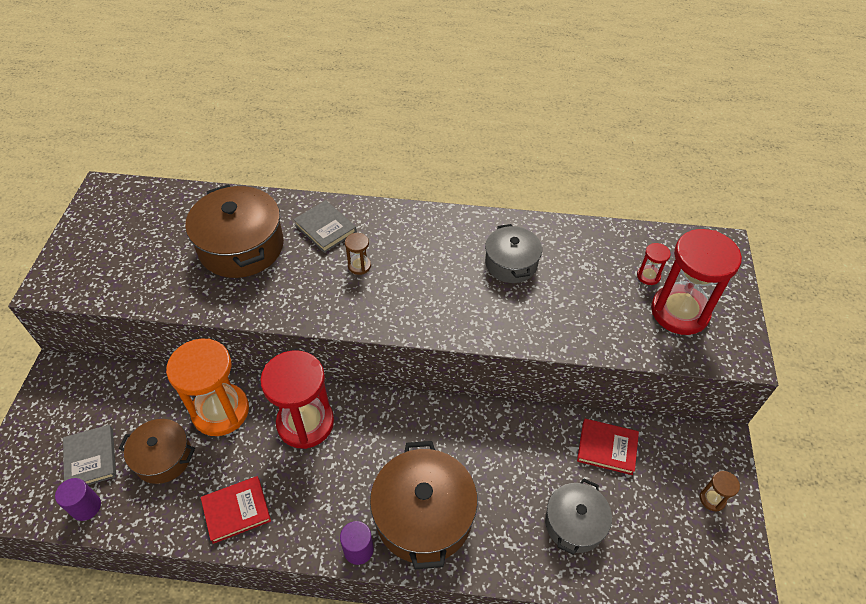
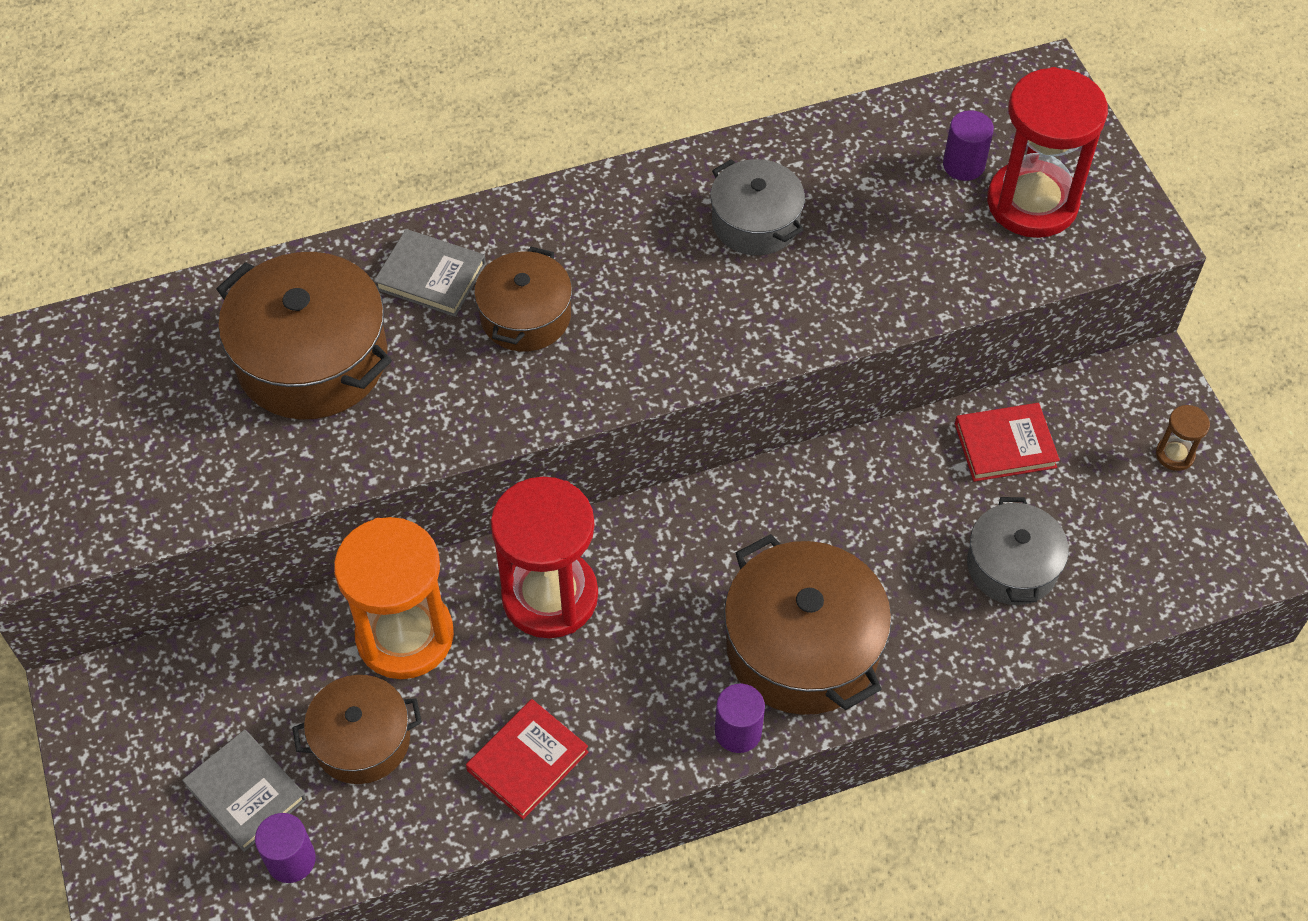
camera: 25 degrees left, 5 degrees up
(359, 266) = (525, 316): brown hourglass -> brown pot
(648, 276) = (963, 165): red hourglass -> purple cylinder

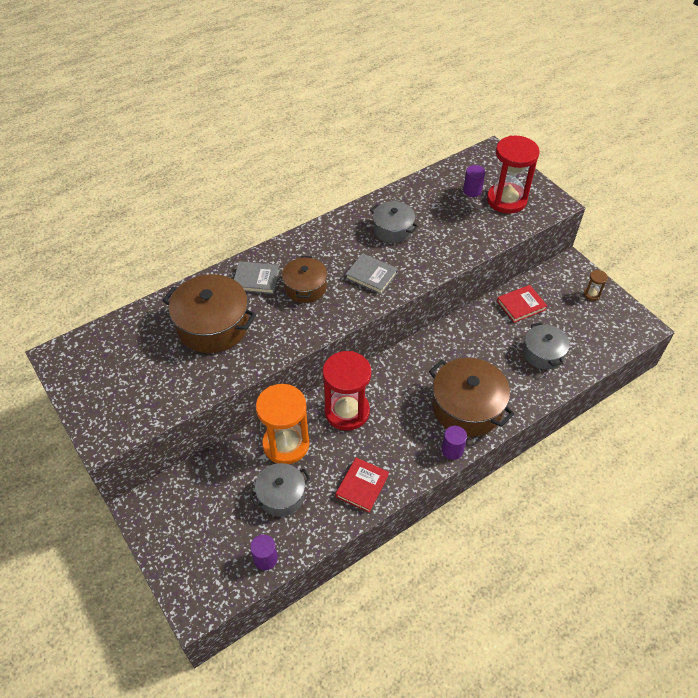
camera: 15 degrees left, 5 degrees down
(246, 792) = (233, 533): grey book -> grey book (371, 275)
(362, 740) = (281, 495): brown pot -> grey pot

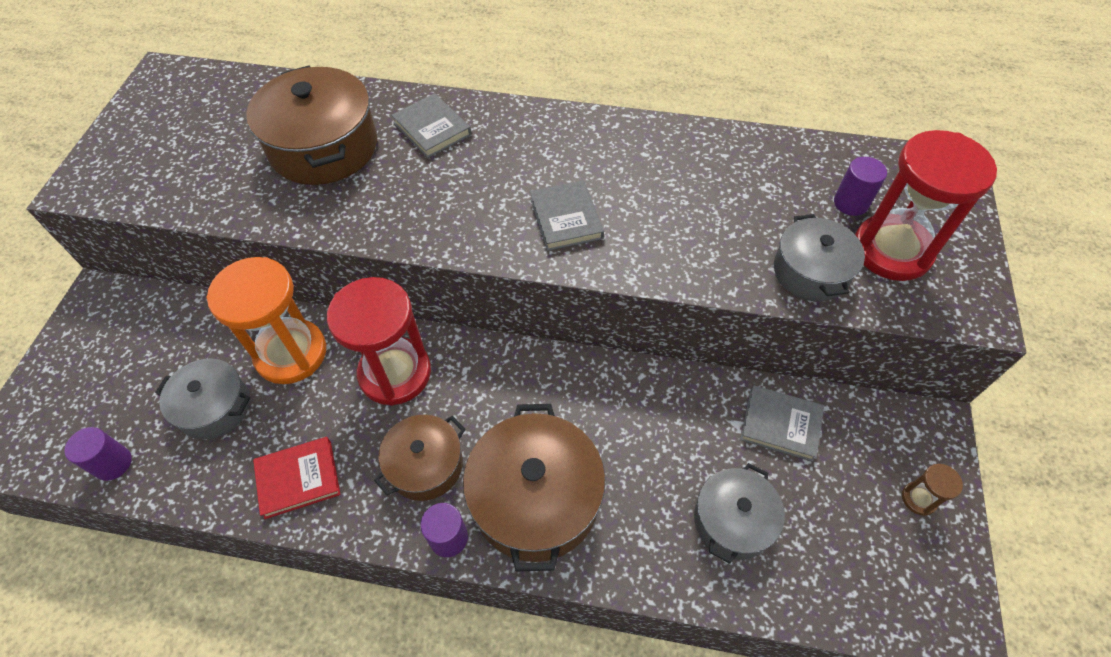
camera: 45 degrees right, 5 degrees up
(305, 287) = (471, 176): brown pot -> brown pot (425, 465)
(393, 230) = (668, 180): grey pot -> grey pot (810, 271)
(521, 305) = (780, 425): red book -> grey book

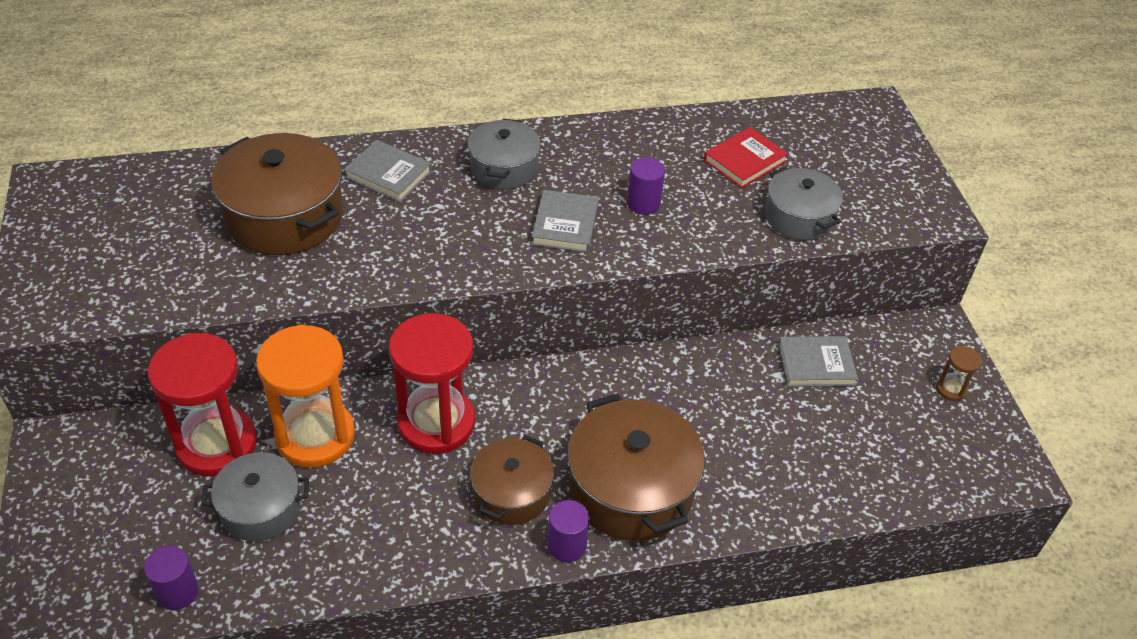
camera: 25 degrees left, 10 degrees down
(298, 479) = (390, 543): red book -> red book (744, 161)
(566, 218) = (565, 225): grey book -> grey book turned 45 degrees clockwise
(732, 520) = (810, 452): grey pot -> grey pot (504, 168)
(851, 203) = (806, 154): purple cylinder -> purple cylinder (643, 203)
(892, 250) = (856, 185): red hourglass -> red hourglass (216, 444)

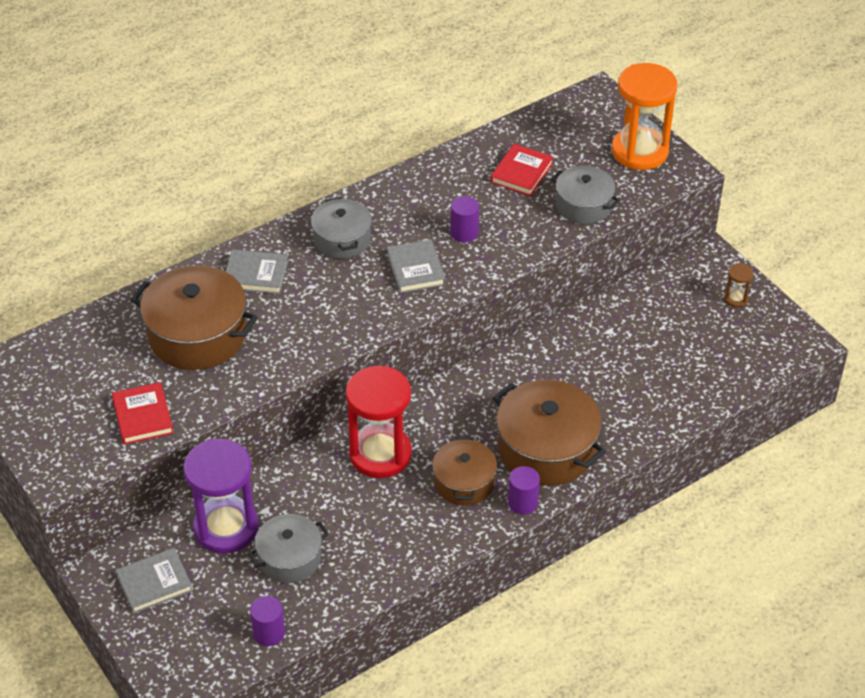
camera: 20 degrees left, 0 degrees up
(165, 282) = (143, 416): none -> red book
(216, 444) = (226, 528): red hourglass -> purple hourglass
(315, 436) = (296, 495): orange hourglass -> orange hourglass (639, 151)
(816, 364) = (633, 314): grey book -> grey book (154, 583)

